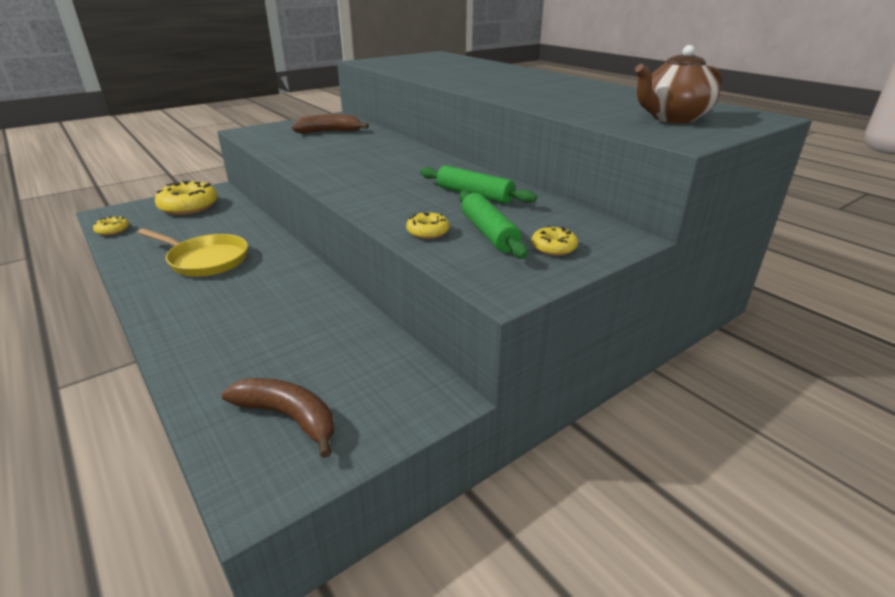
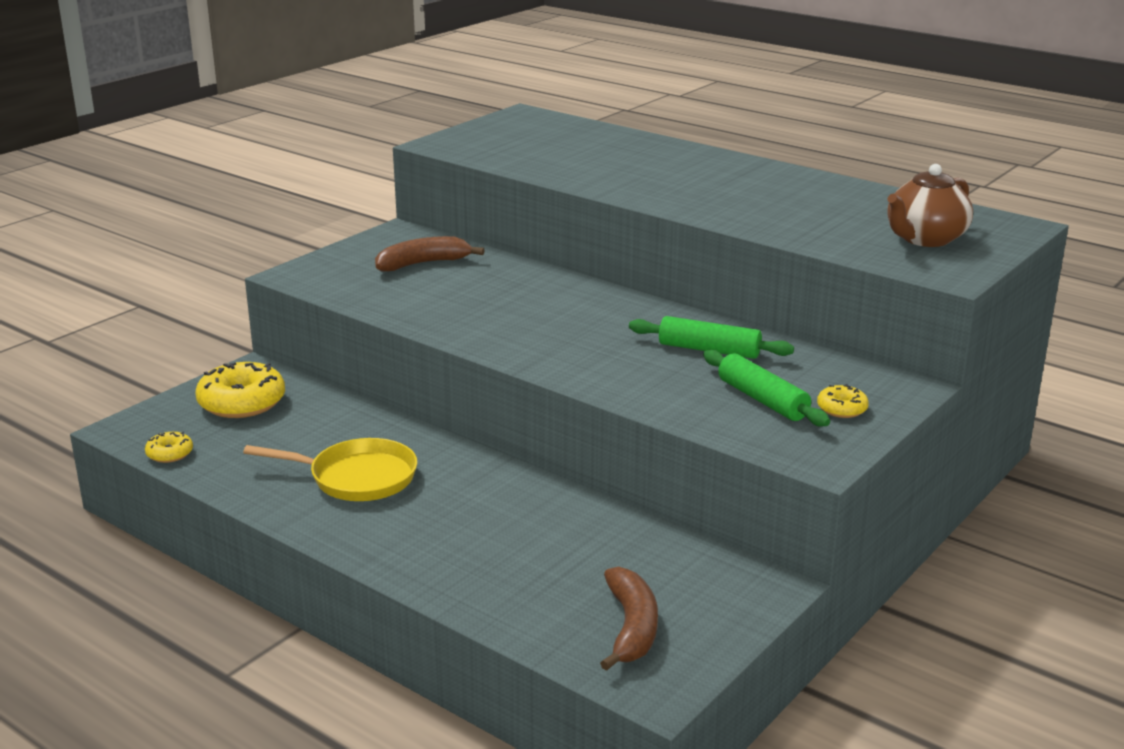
camera: 15 degrees left, 5 degrees down
(289, 417) = (631, 628): brown banana -> brown banana turned 75 degrees clockwise
(428, 232) = (695, 407): yellow donut -> none

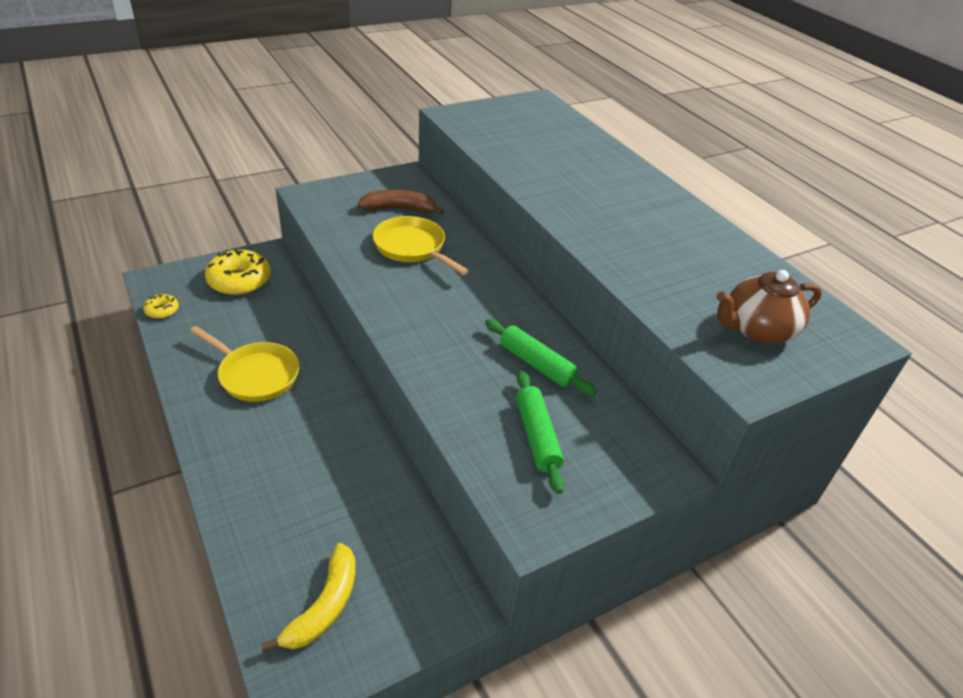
camera: 20 degrees right, 15 degrees up
(475, 292) = (412, 247): none -> yellow pan
(631, 628) = (324, 606): brown banana -> yellow banana
(842, 409) = (595, 471): yellow donut -> none

